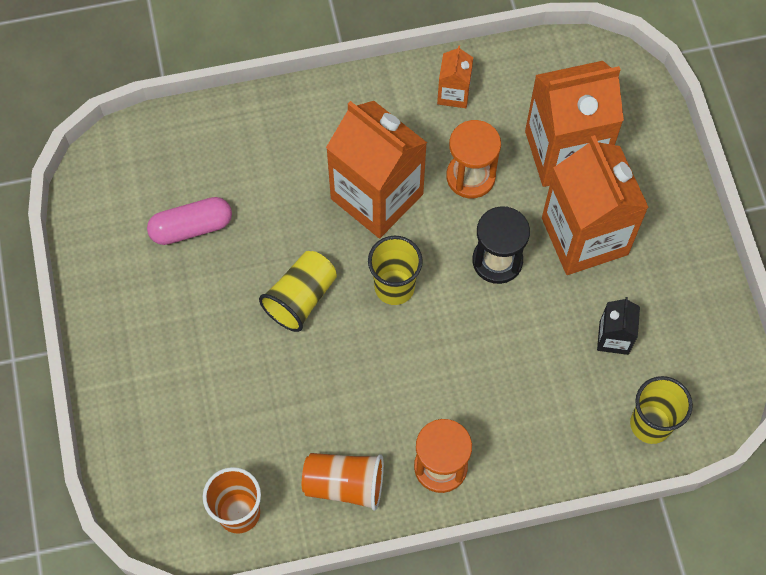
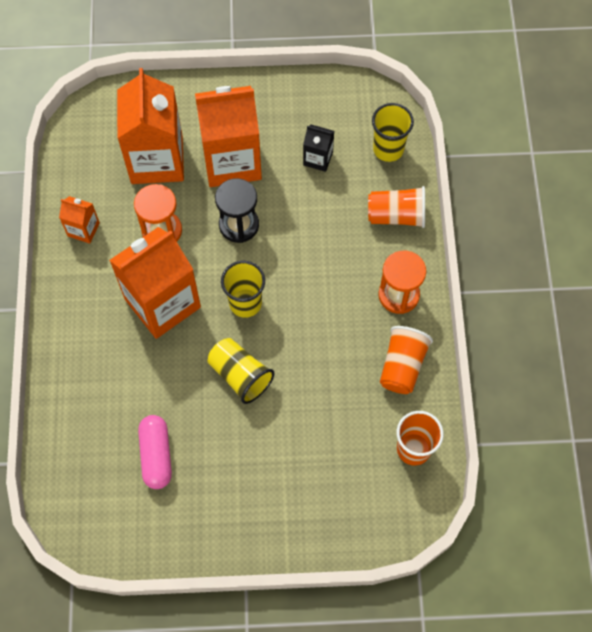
camera: 80 degrees left, 0 degrees up
(553, 448) = (396, 215): none -> orange cup

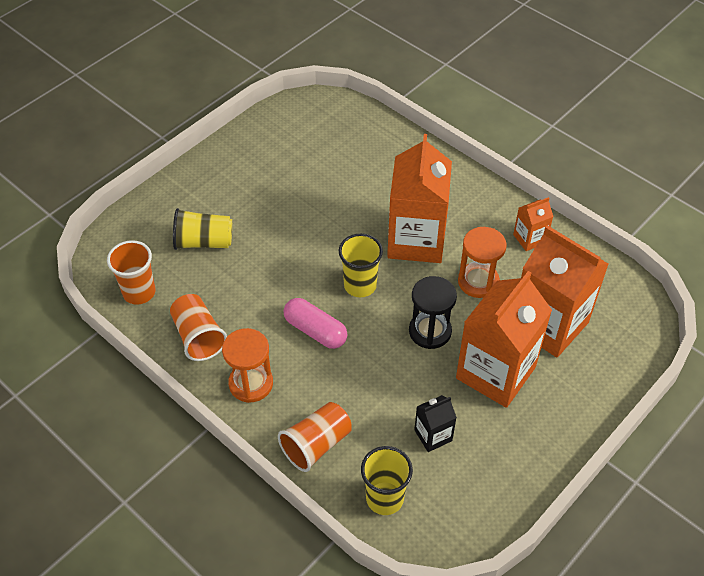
camera: 135 degrees right, 15 degrees down
(156, 455) = (311, 164): pink capsule -> pink capsule (315, 331)
(240, 375) = (310, 242): yellow cup -> yellow cup (204, 242)

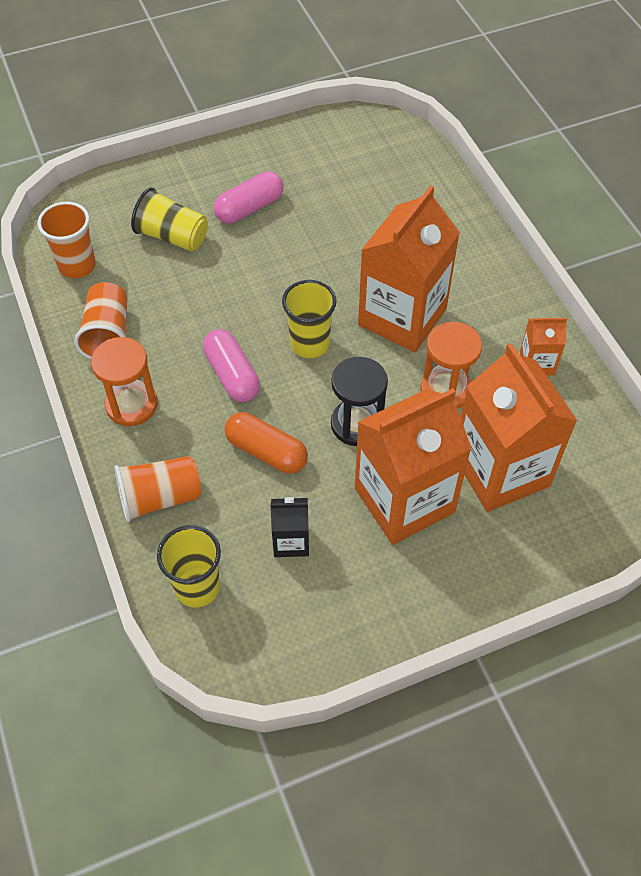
camera: 25 degrees right, 5 degrees up
(252, 199) = (249, 208): none -> pink capsule
(376, 378) = (266, 452): none -> orange capsule

